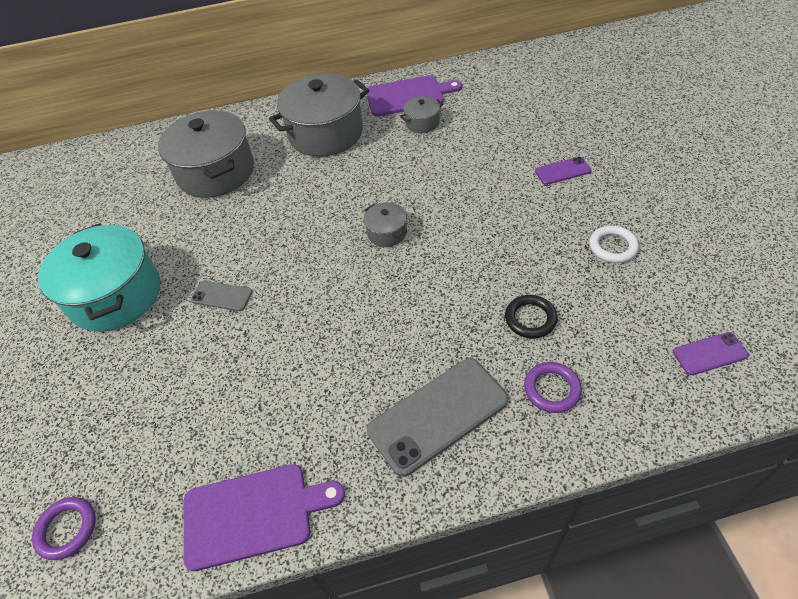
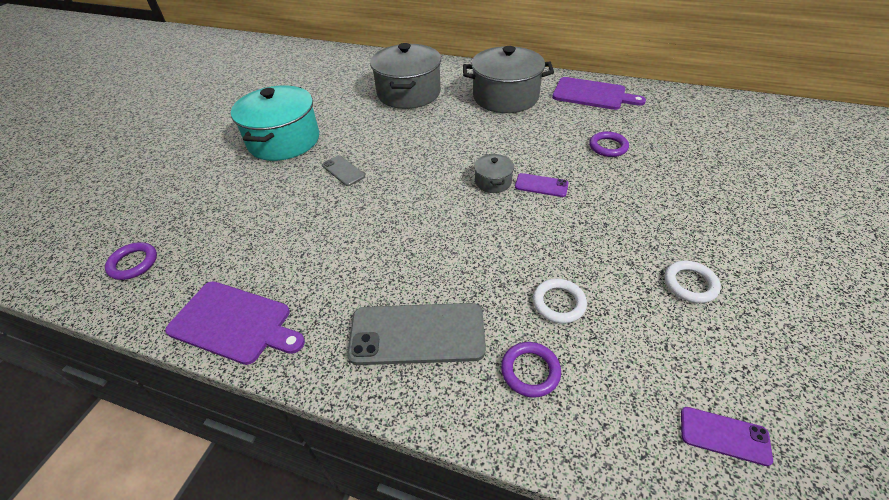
camera: 30 degrees right, 5 degrees down
(422, 123) = (588, 117): grey pot -> none
(462, 147) = (608, 147): none -> purple ring
(530, 319) = (558, 303): black ring -> white ring
(562, 171) = (688, 200): purple phone -> purple phone (541, 185)

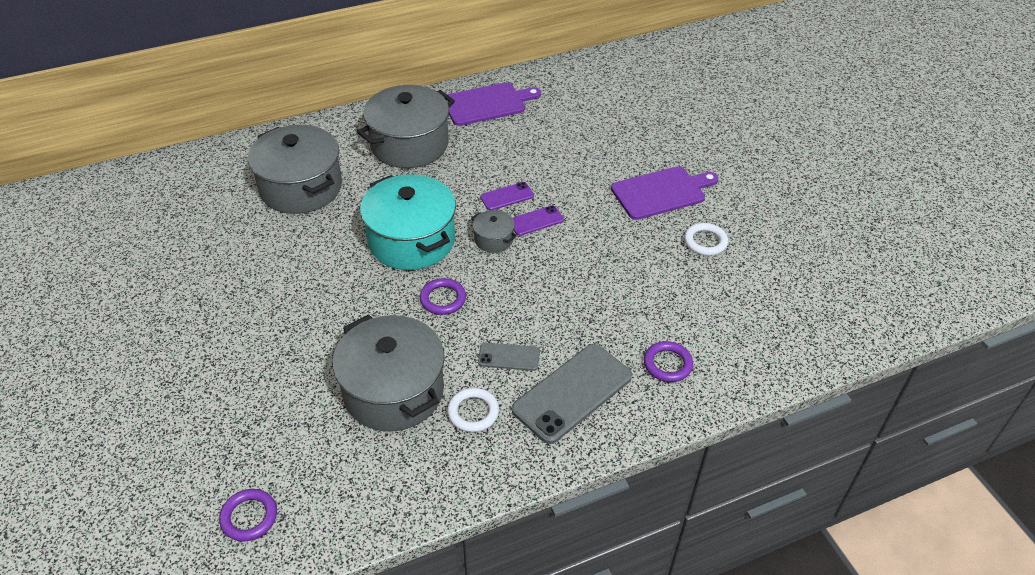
camera: 45 degrees left, 0 degrees up
(234, 323) = (424, 486): purple cutting board -> purple cutting board (661, 192)
(284, 140) = (229, 313): turquoise pot -> turquoise pot (411, 240)
(303, 242) = (393, 391): none -> grey pot
(343, 171) = (342, 307): grey phone -> grey phone (509, 357)
(558, 303) = (641, 308): white ring -> white ring (473, 412)
(608, 147) = (552, 155): purple ring -> purple ring (443, 299)
(724, 436) = (795, 326): purple phone -> purple phone (507, 196)

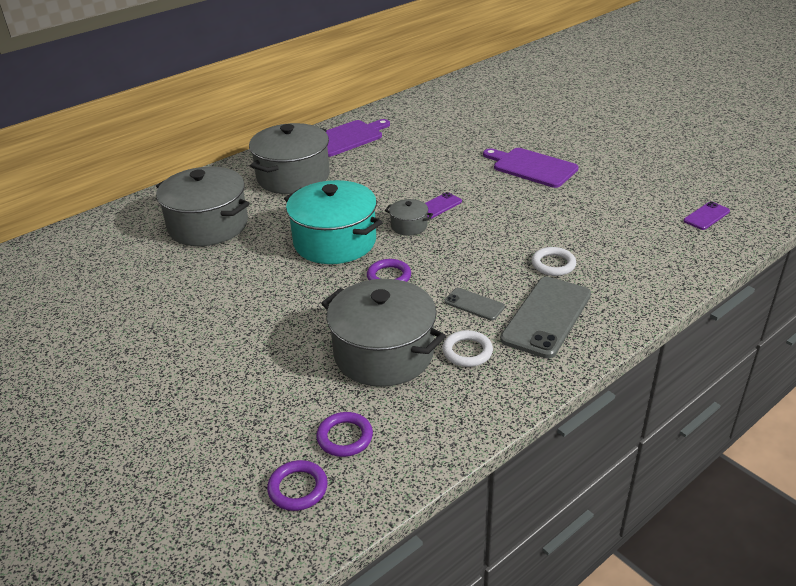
camera: 15 degrees left, 10 degrees down
(507, 196) = (402, 195): purple phone -> purple phone (706, 216)
(509, 357) = (474, 304): grey phone -> grey phone turned 45 degrees clockwise
(661, 192) = (532, 167): purple cutting board -> purple cutting board turned 105 degrees counterclockwise
(667, 364) = (613, 278): purple ring -> purple ring (345, 437)
(705, 242) = (588, 191): white ring -> white ring (553, 264)

